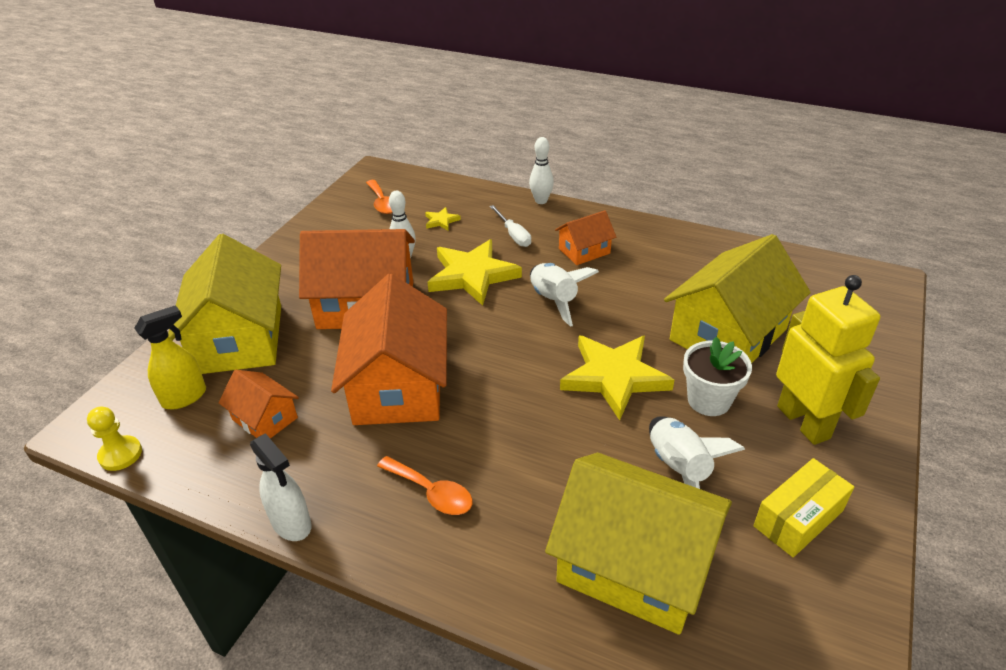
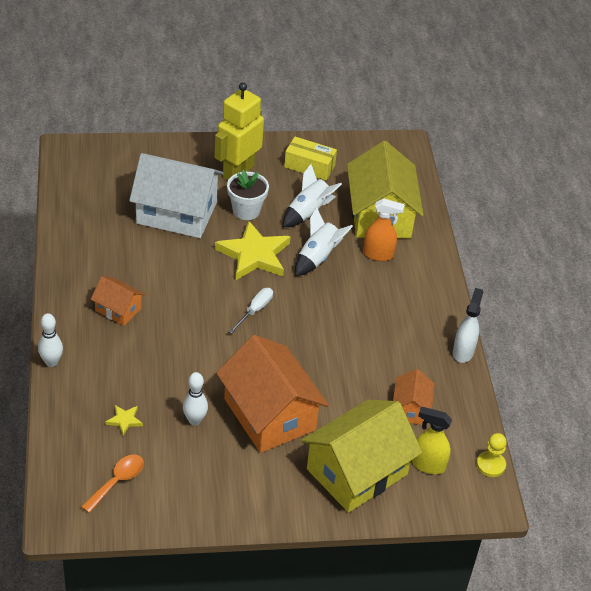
camera: 125 degrees left, 5 degrees up
(398, 386) = (335, 354): orange house -> none
(431, 492) = (399, 303): orange spoon -> none
(472, 275) = (192, 365): yellow star -> none
(513, 235) = (119, 361): white screwdriver -> white screwdriver (255, 310)
(543, 515) = (378, 254): none -> orange spray bottle
(554, 301) = (194, 307): white rocket -> white rocket (318, 257)
(728, 334) = (176, 213): yellow house -> white house

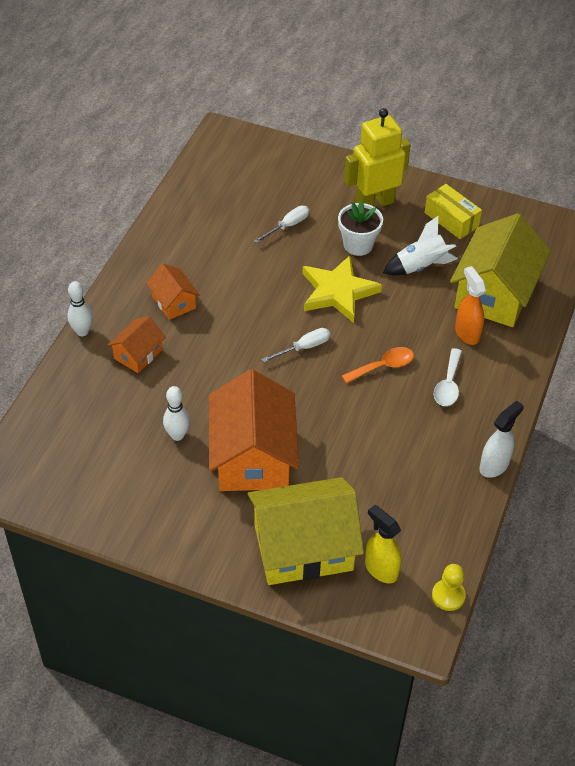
camera: 30 degrees right, 5 degrees up
(117, 481) = (70, 466): orange spoon -> orange spoon (383, 366)
(124, 420) = (113, 411): yellow star -> none
(176, 213) = (288, 226): white house -> white screwdriver
(318, 257) = (401, 315): white rocket -> none
(378, 254) = (467, 333): orange spray bottle -> orange spray bottle turned 150 degrees counterclockwise
(389, 301) = (448, 385): none -> white spoon
(410, 408) = (399, 504): orange house -> orange house (138, 354)

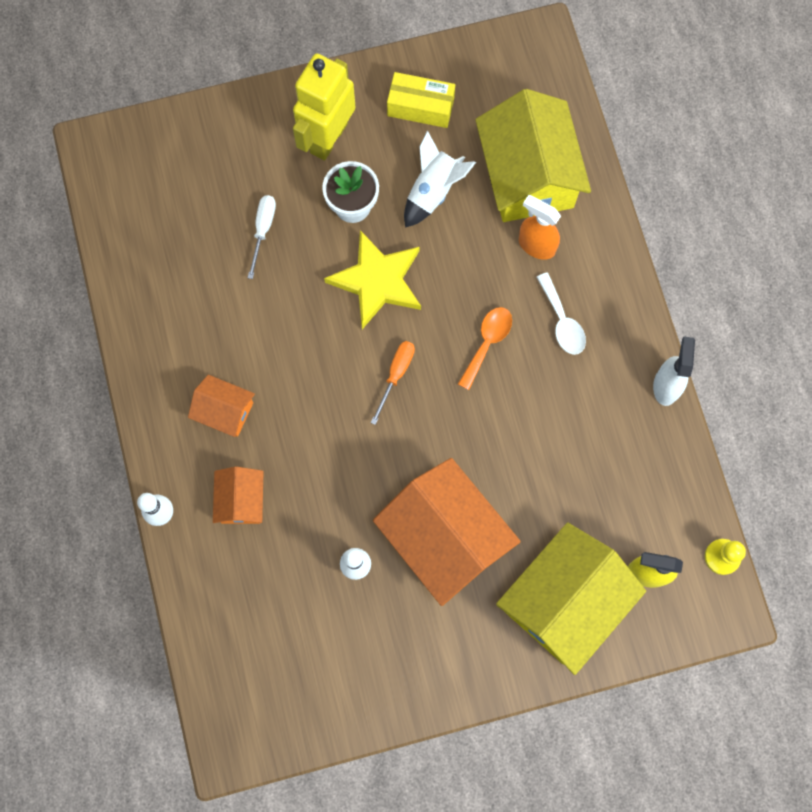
camera: 35 degrees left, 25 degrees up
(304, 347) = (396, 375): white screwdriver -> orange screwdriver

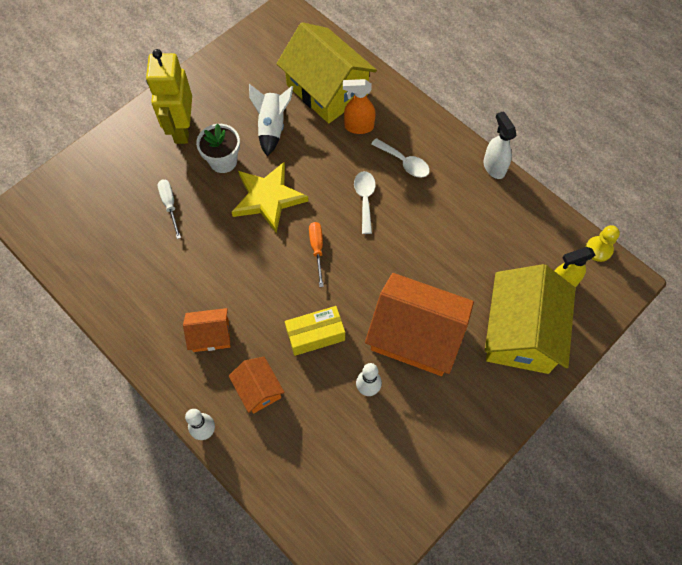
camera: 30 degrees left, 10 degrees down
(420, 107) = (233, 83): yellow box -> yellow box (315, 335)
(487, 343) = (365, 199): orange spoon -> white spoon

